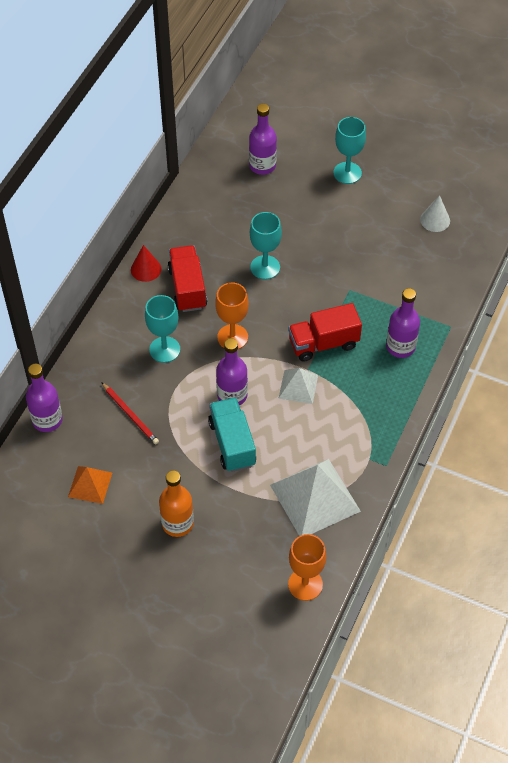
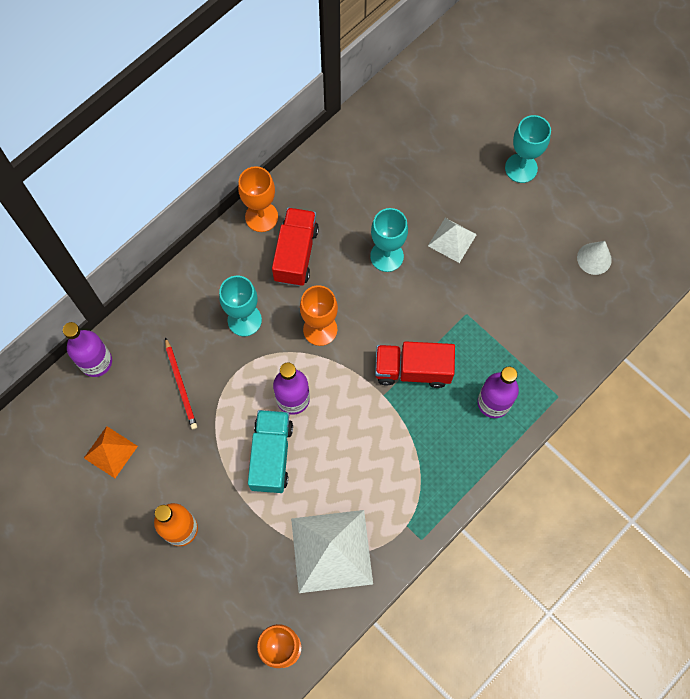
camera: 20 degrees right, 15 degrees up
(146, 269) = (261, 217): red cone -> orange goblet
(262, 166) = (432, 130): purple bottle -> none
(298, 386) = (366, 413): white pyramid -> white pyramid (452, 240)

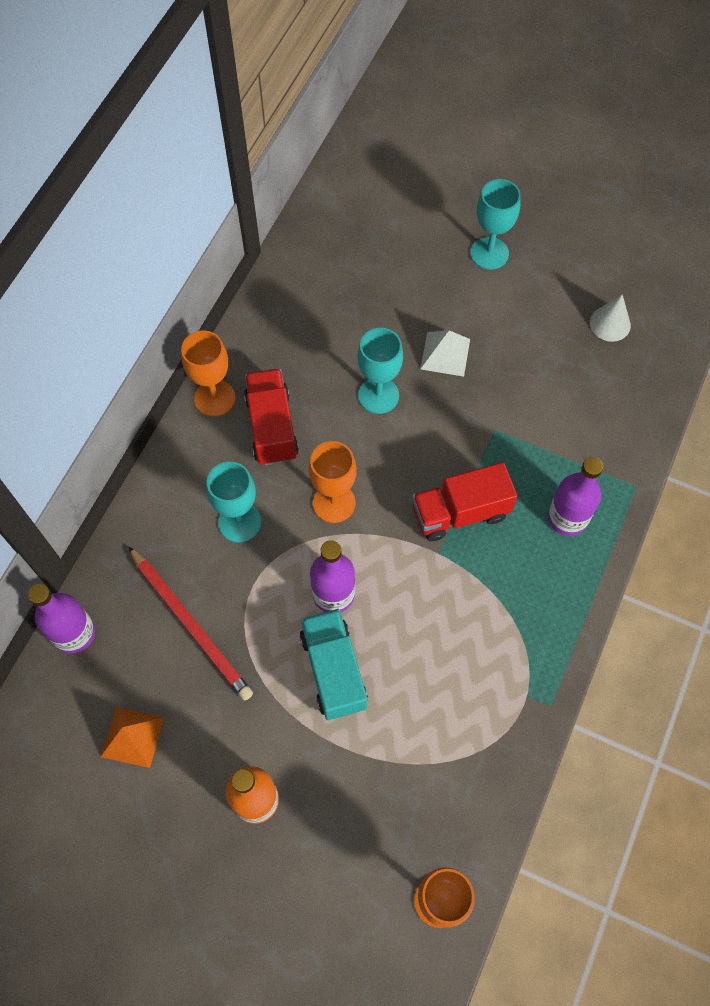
camera: 20 degrees left, 5 degrees down
(181, 385) = (191, 625): red pencil -> red pencil, size x1.56
(331, 551) = (450, 758): white pyramid -> none

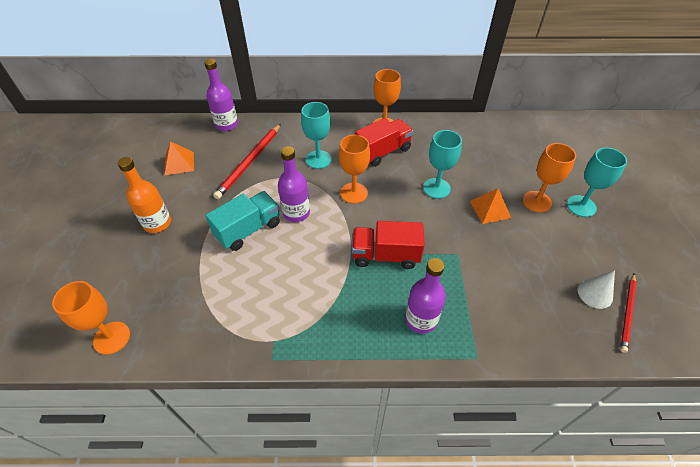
camera: 65 degrees right, 15 degrees down
(445, 354) = (490, 209): white pyramid -> orange pyramid
(459, 295) = (537, 201): none -> orange goblet
(460, 512) = (385, 255): red truck -> red truck turned 45 degrees counterclockwise
(645, 311) = (627, 313): none -> red pencil

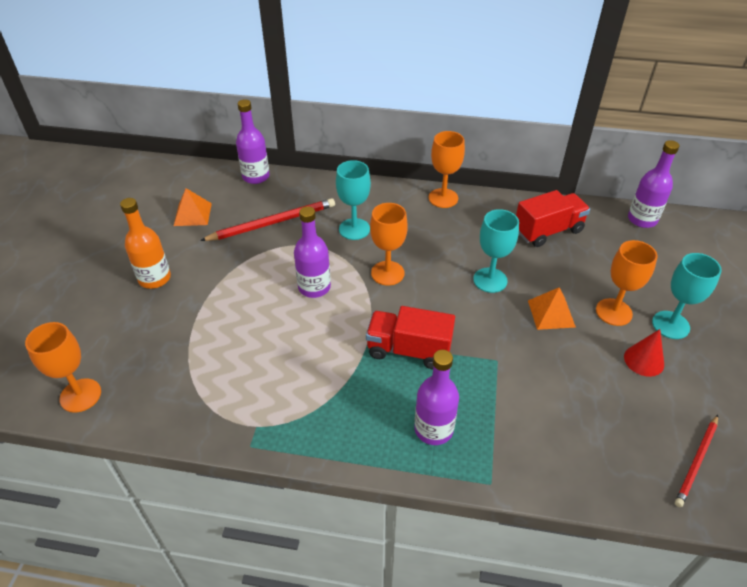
camera: 10 degrees right, 5 degrees down
(248, 230) = (255, 299): turquoise truck -> none
(249, 162) = (273, 223): red pencil -> red pencil turned 150 degrees counterclockwise
(383, 152) = (434, 229): red truck -> red truck (548, 231)
(539, 125) = (642, 219): none -> purple bottle
(568, 237) = (644, 360): none -> red cone
(595, 293) = (660, 432): white cone -> none

